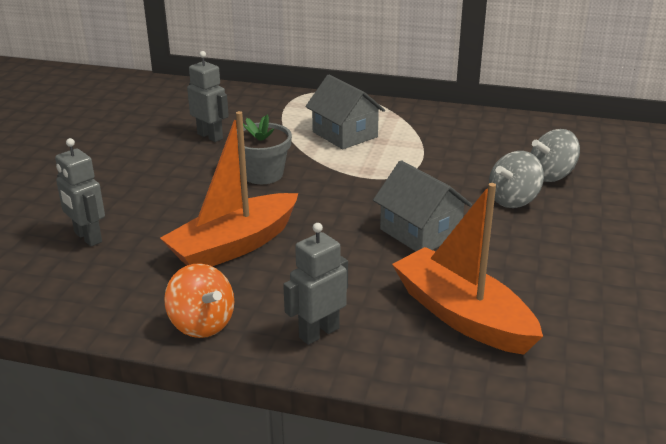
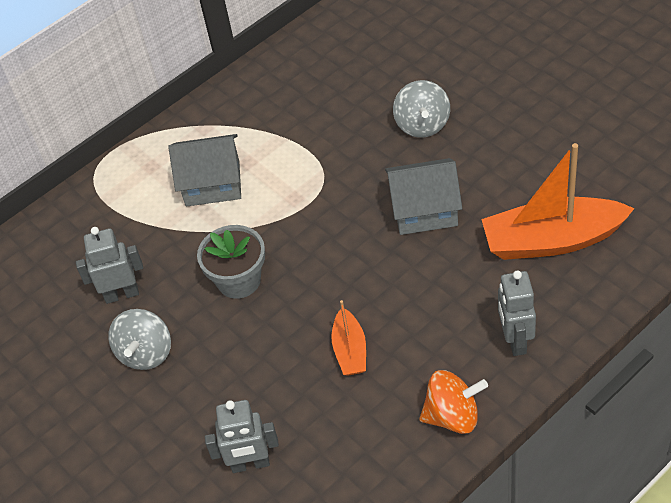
camera: 50 degrees left, 20 degrees up
(234, 245) = (350, 350): orange boat -> orange boat, size x0.51
(551, 176) = (404, 79): grey spinning top -> grey spinning top (146, 353)

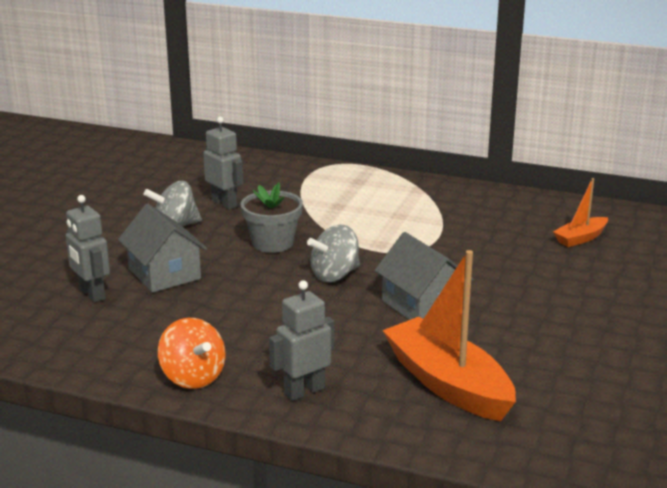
camera: 55 degrees right, 25 degrees down
(212, 183) = (363, 208): grey house -> grey house (164, 274)
(350, 350) = (234, 309): orange boat -> orange boat (580, 238)
(422, 125) = (525, 280): grey spinning top -> grey spinning top (334, 275)

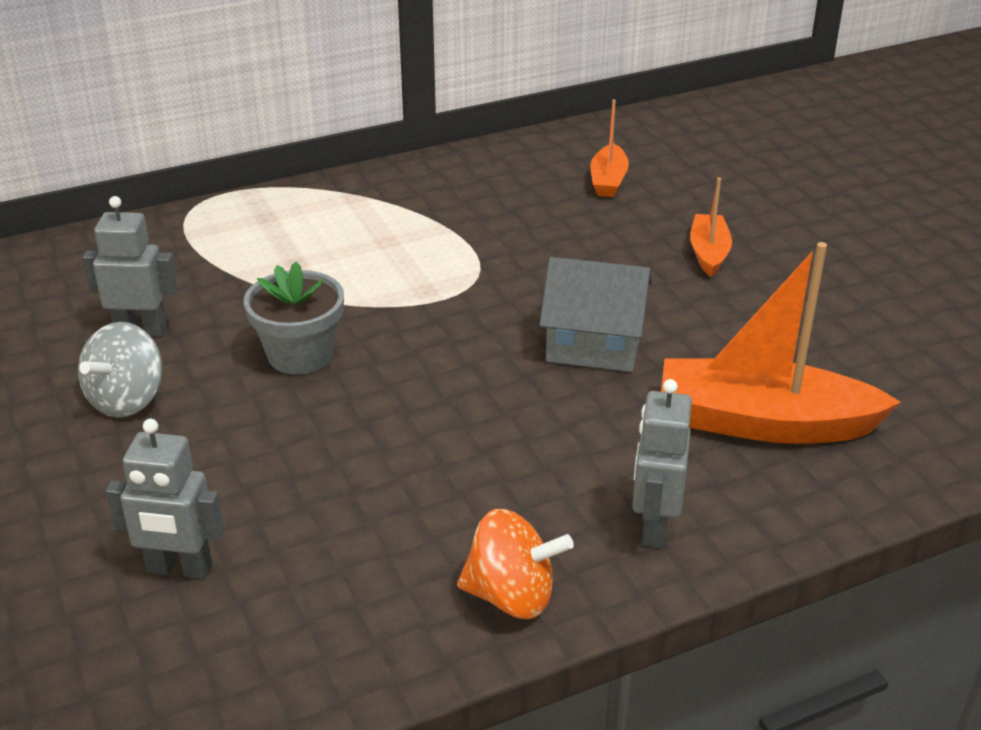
camera: 45 degrees left, 10 degrees up
(164, 274) = (231, 477): grey house -> none
(334, 275) = (443, 358): grey spinning top -> none
(574, 297) = (709, 253): none -> orange boat

